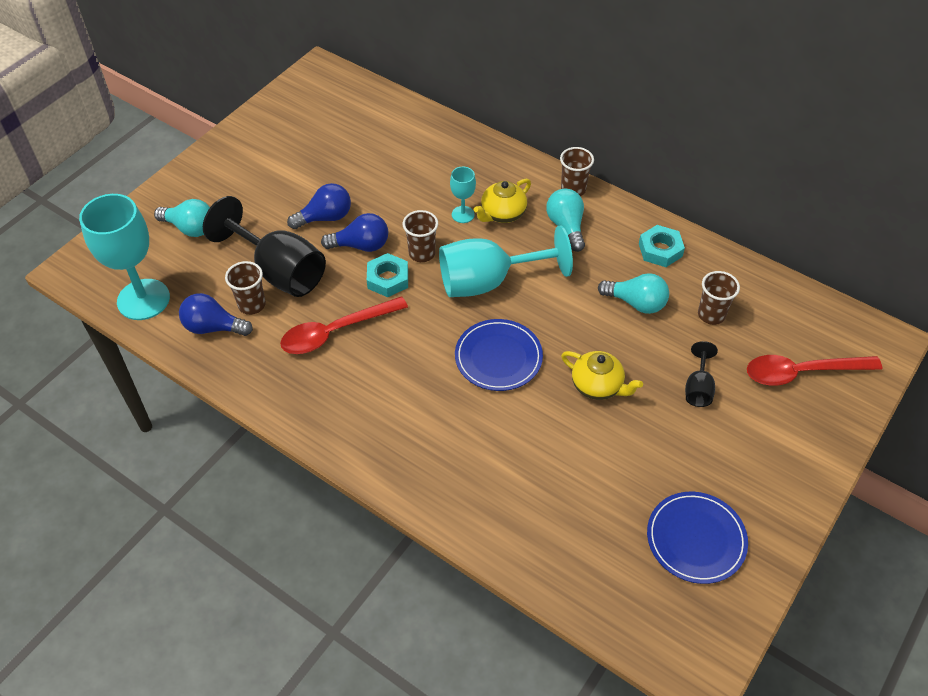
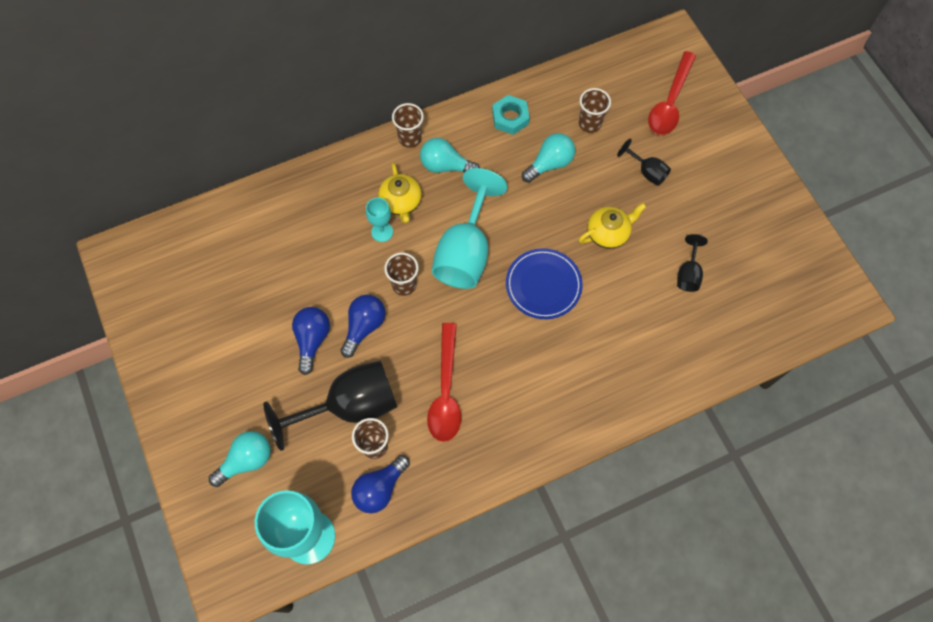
camera: 60 degrees left, 15 degrees up
(388, 279) = (415, 324): turquoise nut -> none
(606, 479) = (688, 274): none -> black goblet
(696, 539) = (761, 248): blue plate -> none

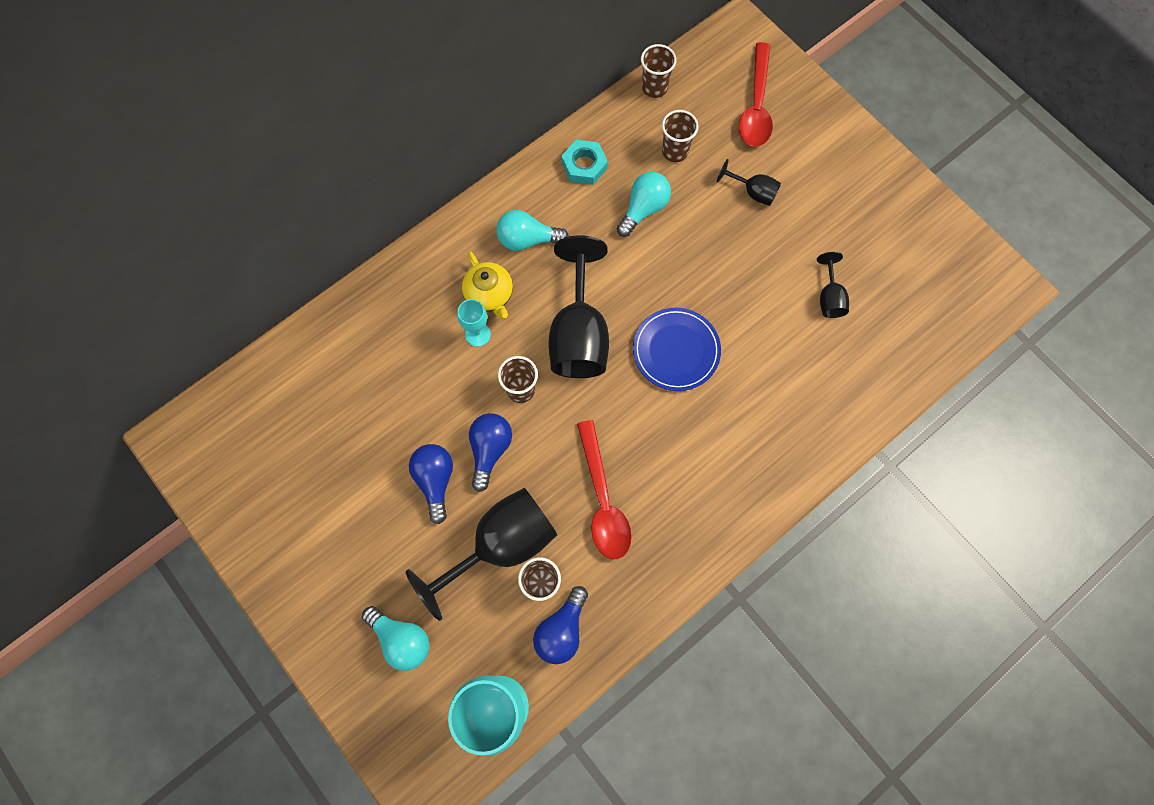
camera: 15 degrees left, 5 degrees up
(246, 460) = (401, 639): turquoise light bulb -> turquoise light bulb turned 90 degrees clockwise
(410, 138) = (477, 217): brown cup -> brown cup (654, 88)
(465, 252) = (579, 334): turquoise goblet -> black goblet
(608, 233) = (730, 273): yellow teapot -> none

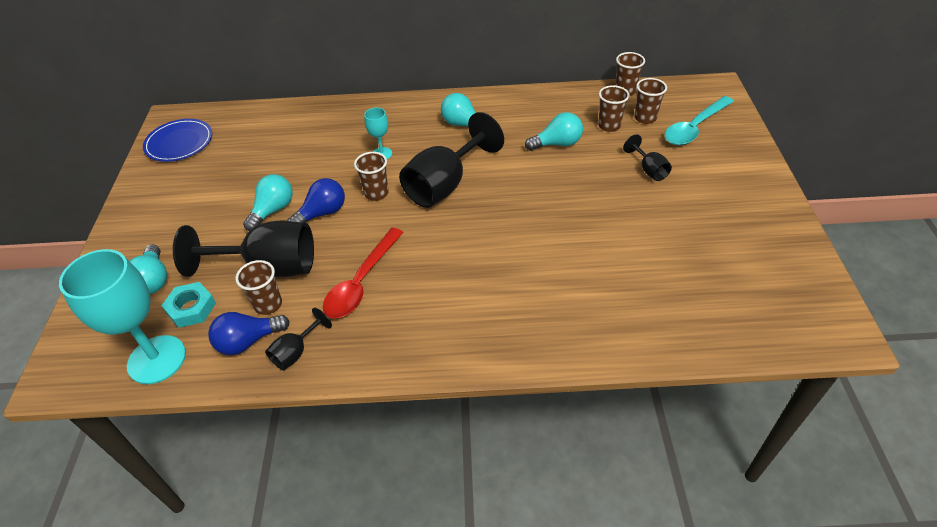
camera: 40 degrees right, 25 degrees down
(435, 480) = (273, 210): blue light bulb -> turquoise light bulb
(490, 295) = (410, 139): yellow teapot -> none
(584, 165) = (538, 107): turquoise nut -> turquoise nut (191, 308)
(676, 350) = (503, 227): blue plate -> blue plate (179, 143)
(701, 119) = (645, 118): none -> brown cup
(756, 105) = (694, 127): red spoon -> turquoise spoon
(829, 298) = (657, 257): black goblet -> black goblet (296, 352)

